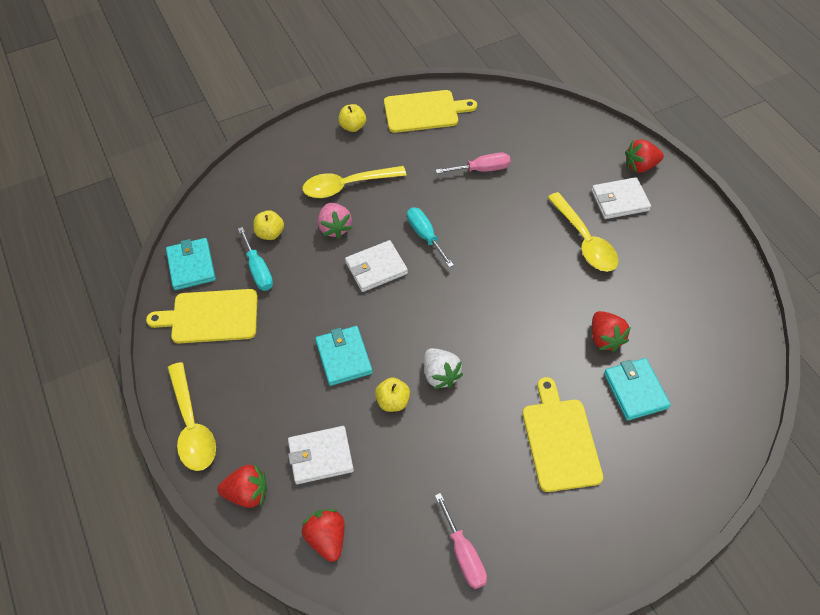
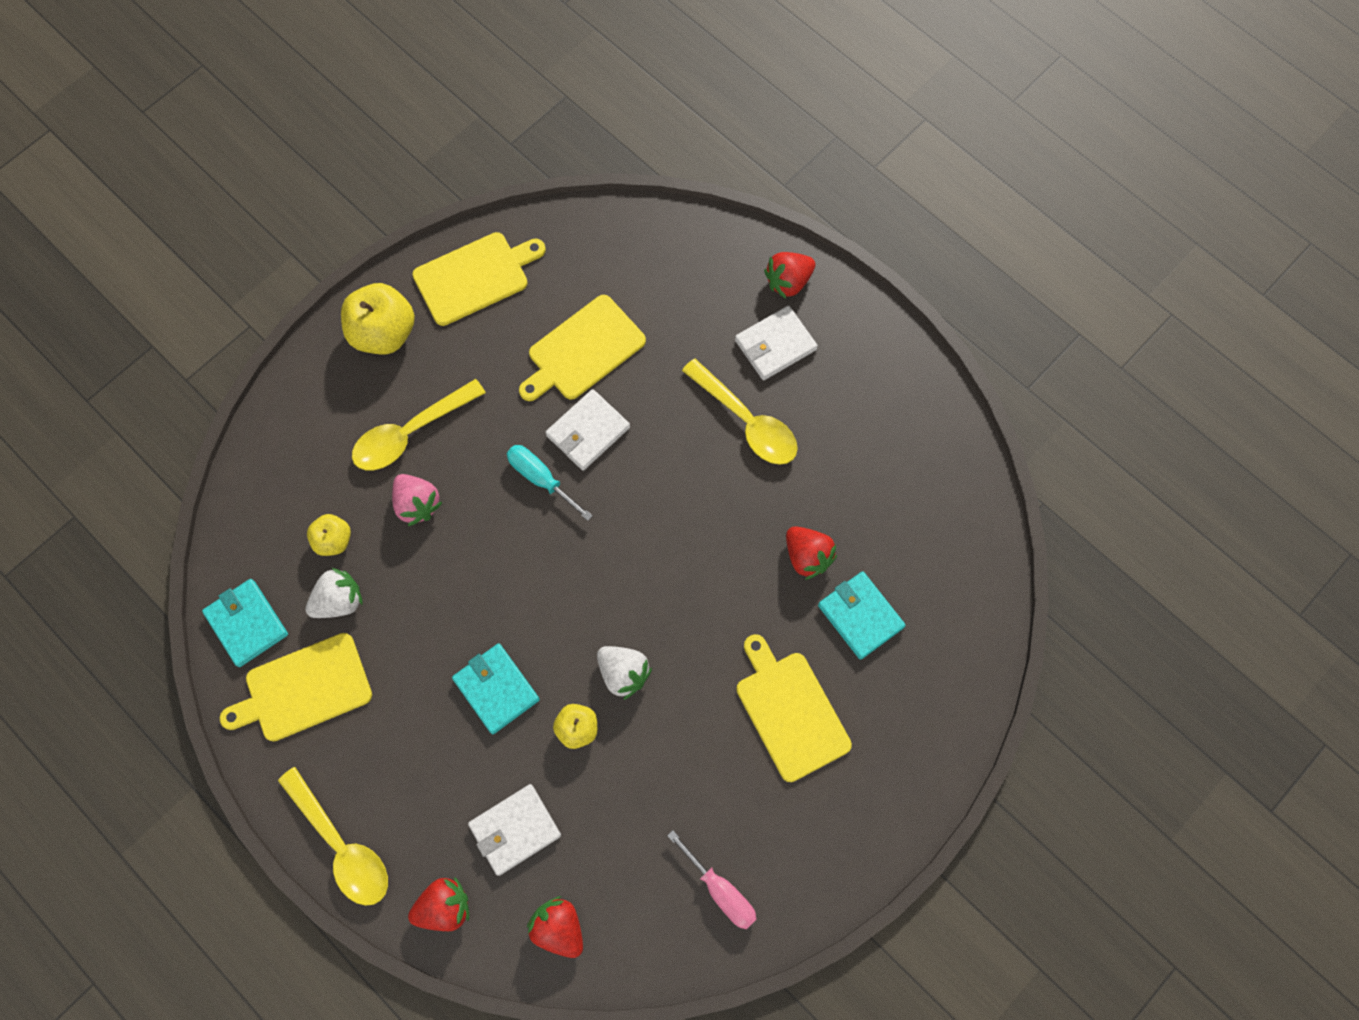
camera: 20 degrees left, 15 degrees up
(258, 270) = (339, 601): turquoise screwdriver -> white strawberry
(353, 126) = (384, 333): yellow apple -> yellow apple, size x1.78
(376, 268) = (493, 548): white wallet -> white wallet (588, 431)
(482, 169) = (583, 350): pink screwdriver -> yellow cutting board

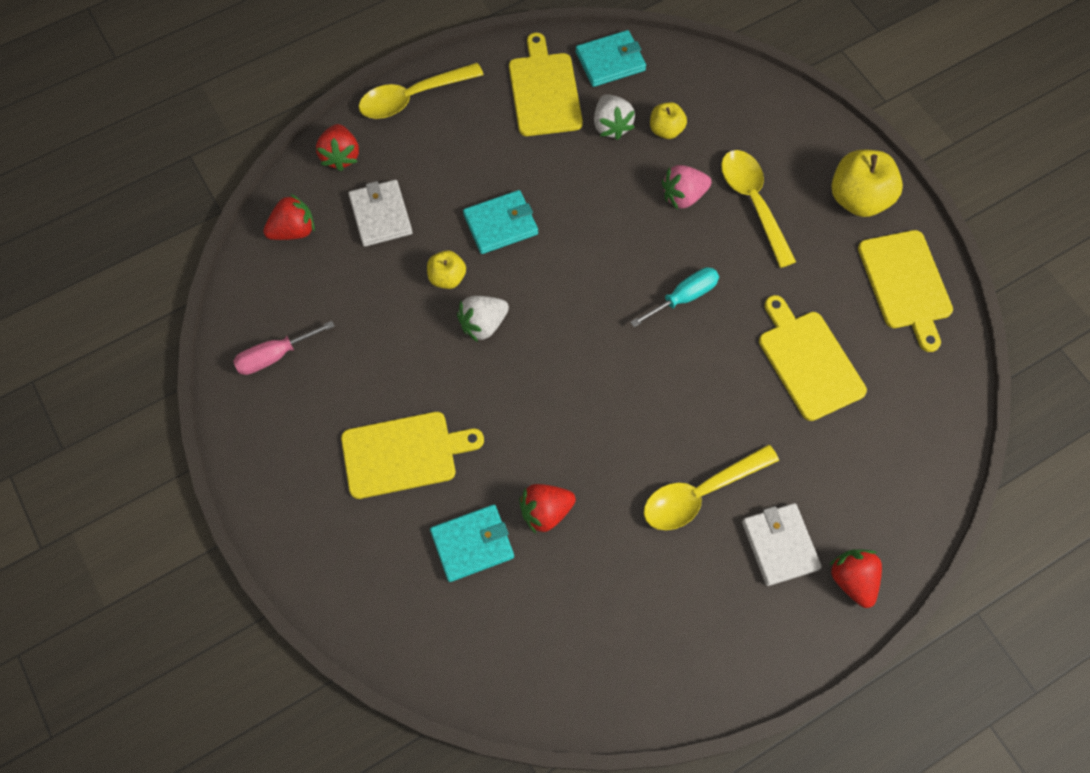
camera: 105 degrees right, 5 degrees down
(588, 431) = (722, 347): white wallet -> none

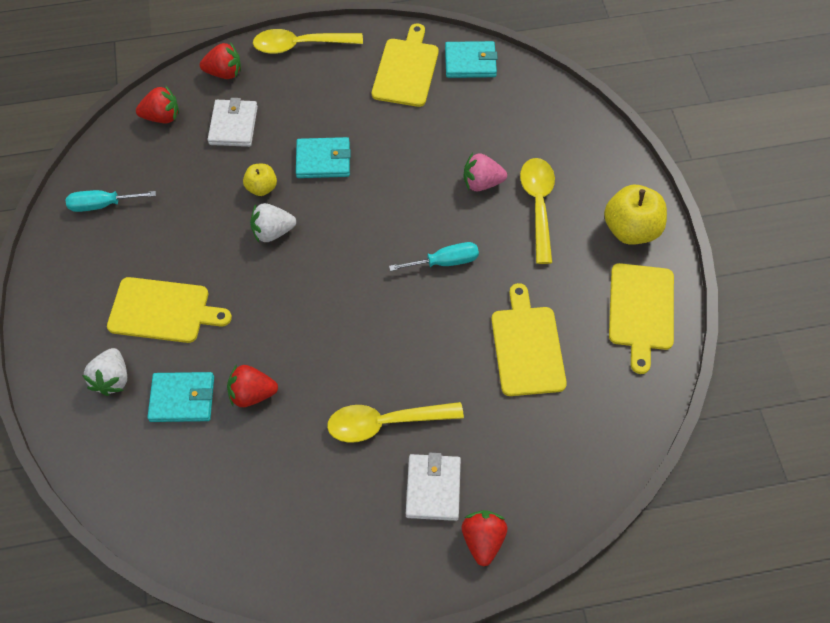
camera: 20 degrees right, 5 degrees down
(274, 356) = (102, 205): pink screwdriver -> turquoise screwdriver
(341, 156) = (224, 73): red strawberry -> red strawberry turned 105 degrees counterclockwise
(611, 126) = (448, 111): white strawberry -> white strawberry (112, 379)
(666, 130) = (491, 127): yellow apple -> none

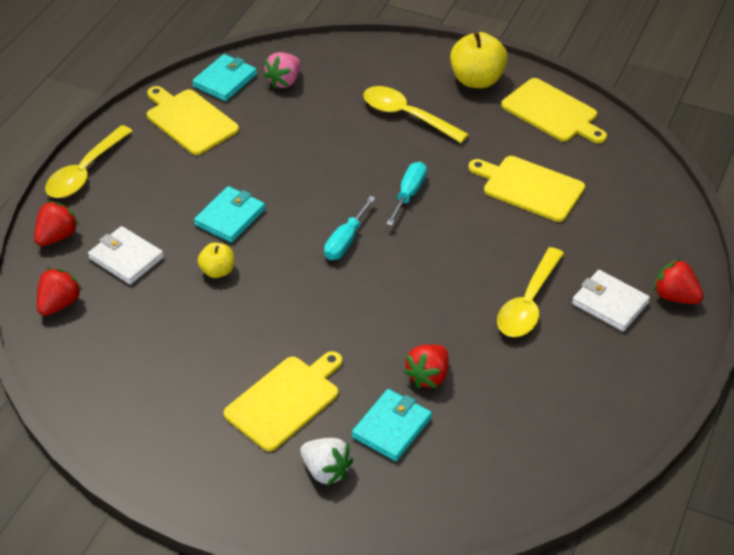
camera: 55 degrees left, 15 degrees down
(102, 205) = (117, 394): turquoise screwdriver -> turquoise screwdriver (345, 241)
(273, 232) = (273, 285): white strawberry -> none
(482, 183) = (353, 135): pink strawberry -> pink strawberry (284, 81)

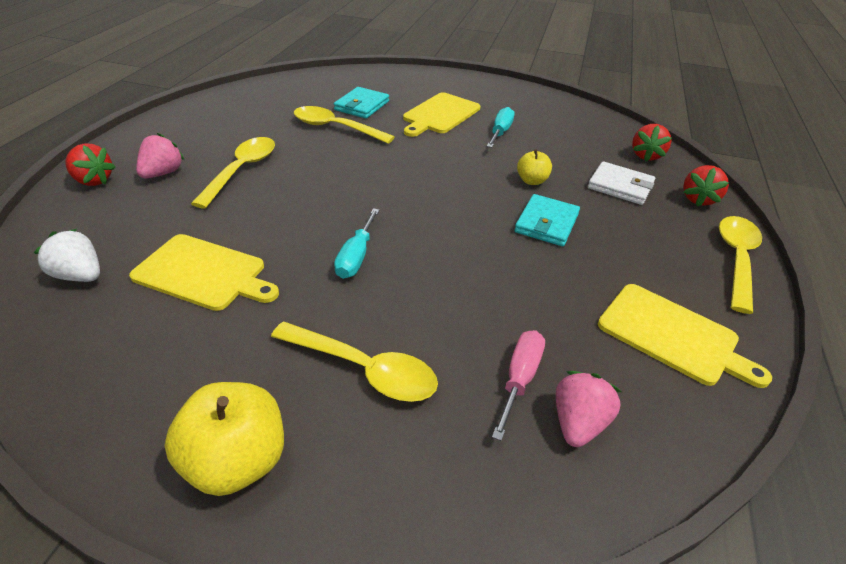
camera: 170 degrees right, 5 degrees down
(225, 80) = (673, 415): turquoise wallet -> none
(309, 104) = (519, 379): none -> pink screwdriver
(326, 471) = (403, 90): white strawberry -> white strawberry (80, 275)
(345, 241) = (419, 209): turquoise screwdriver -> turquoise screwdriver (500, 132)
(428, 376) = (335, 128): red strawberry -> yellow spoon
(552, 112) = (120, 397): yellow cutting board -> none
(610, 303) = (163, 173): white wallet -> pink strawberry

